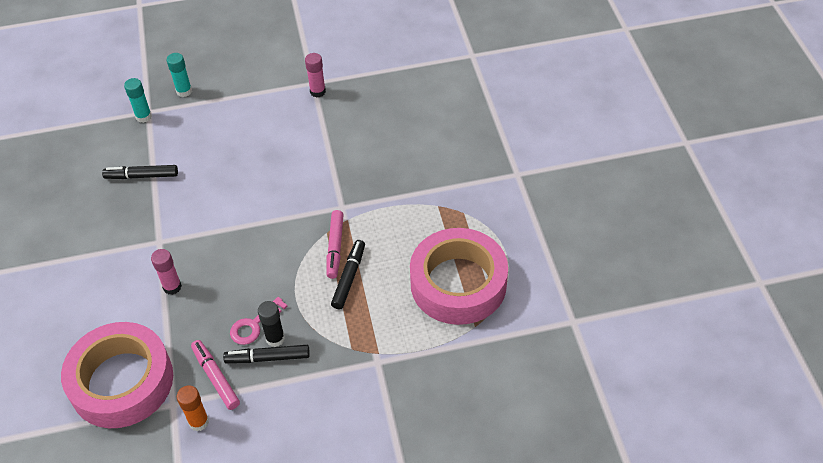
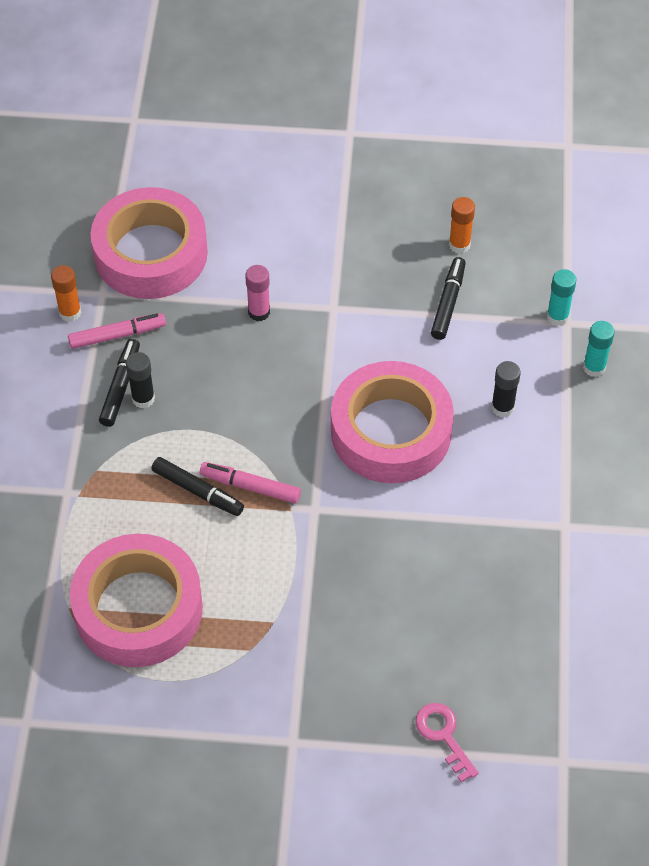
camera: 105 degrees right, 5 degrees up
(84, 181) = (459, 245): none -> orange glue stick
(228, 129) = (502, 407): none -> black glue stick
(254, 325) = (171, 382): pink key -> pink key (443, 735)
(264, 181) = (391, 431): none -> pink tape
(317, 91) = (543, 528): pink glue stick -> none

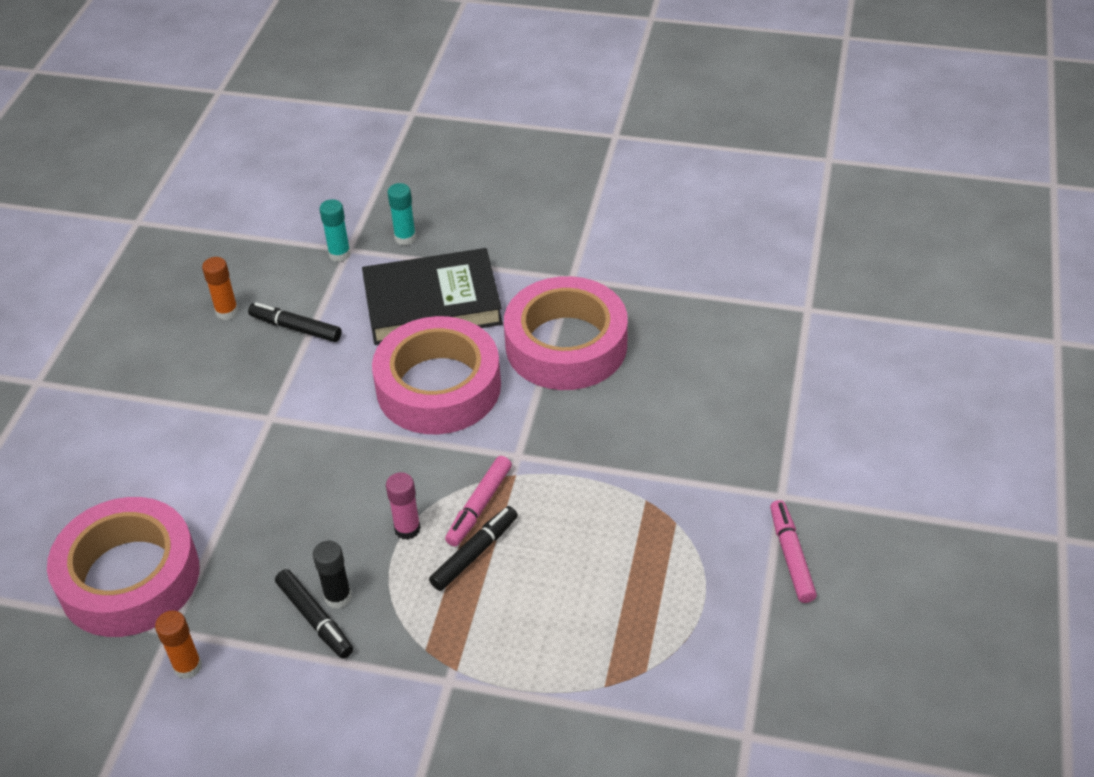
camera: 80 degrees left, 10 degrees down
(117, 335) = (239, 618): pink marker -> pink marker (791, 556)
(120, 387) = (315, 619): black marker -> black marker turned 150 degrees counterclockwise
(138, 608) = (614, 617): pink tape -> pink tape (566, 345)
(259, 312) = (253, 481): pink glue stick -> pink glue stick (407, 529)
(443, 735) = (779, 383): pink key -> none
(502, 407) = (432, 303): black glue stick -> black book

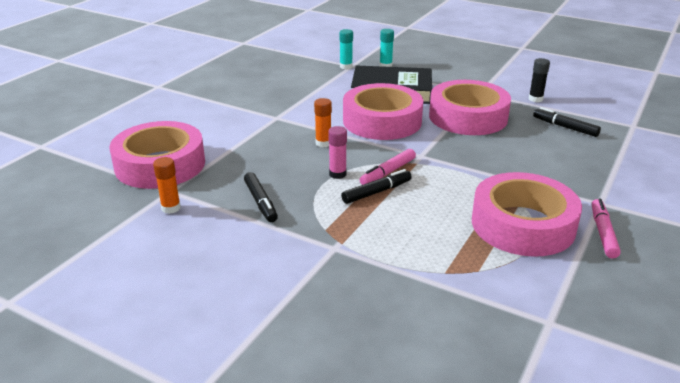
camera: 15 degrees right, 15 degrees down
(227, 312) = (273, 77): orange glue stick -> orange glue stick (323, 143)
(296, 328) = (308, 88): black marker -> black marker (565, 127)
(338, 597) = (280, 195): black glue stick -> black glue stick (535, 99)
(687, 568) = (523, 225): none -> pink tape

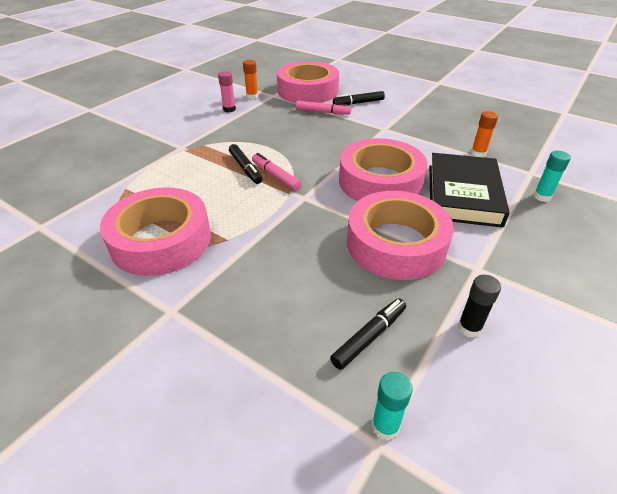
camera: 95 degrees right, 10 degrees up
(260, 202) = (248, 123): black marker -> black marker (358, 103)
(323, 143) = (334, 148): orange glue stick -> orange glue stick (478, 154)
(337, 174) = (279, 152): pink glue stick -> pink glue stick (229, 109)
(346, 66) = (525, 168): turquoise glue stick -> turquoise glue stick (385, 426)
(603, 233) = (118, 294): pink marker -> pink marker (323, 112)

